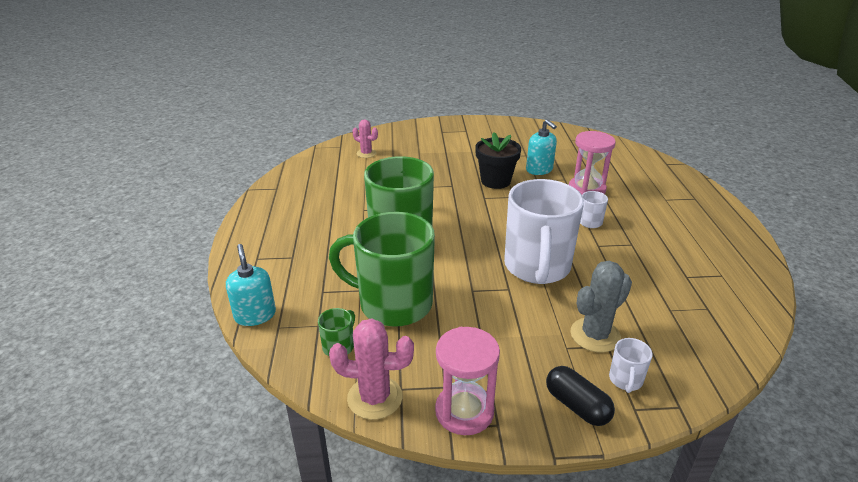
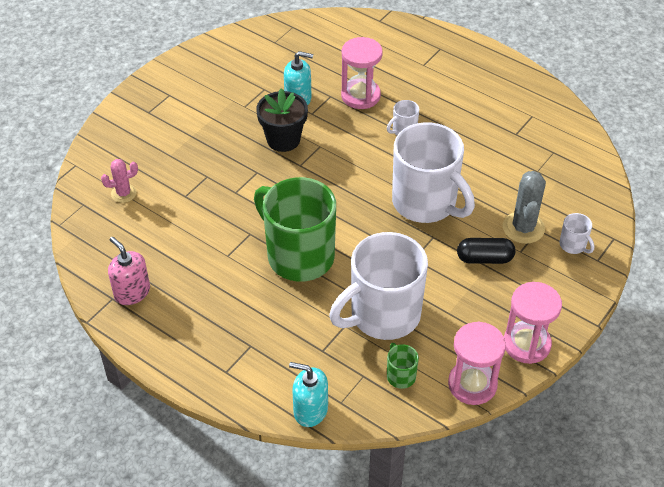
camera: 50 degrees left, 15 degrees up
(289, 192) = (132, 292): none -> pink soap dispenser
(375, 398) = (472, 384): pink cactus -> pink hourglass
(393, 304) = (383, 315): green mug -> white mug
(577, 406) = (571, 285): black capsule -> black capsule (484, 258)

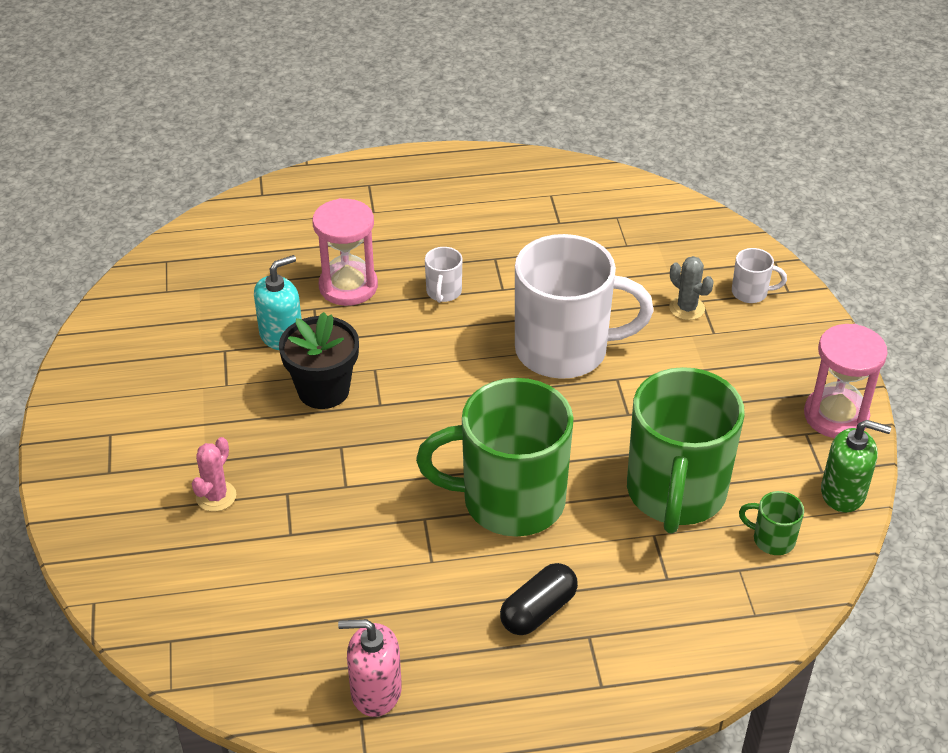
camera: 45 degrees left, 5 degrees down
(123, 193) = (207, 588): pink cactus -> pink cactus (216, 496)
(310, 410) = (738, 649): turquoise soap dispenser -> none
(383, 315) = (675, 494): white mug -> green mug
(472, 384) = (843, 493): pink hourglass -> green soap dispenser
(484, 258) = (692, 364): black capsule -> black capsule (538, 611)
(523, 228) = (687, 308): grey cactus -> grey cactus, size x0.62

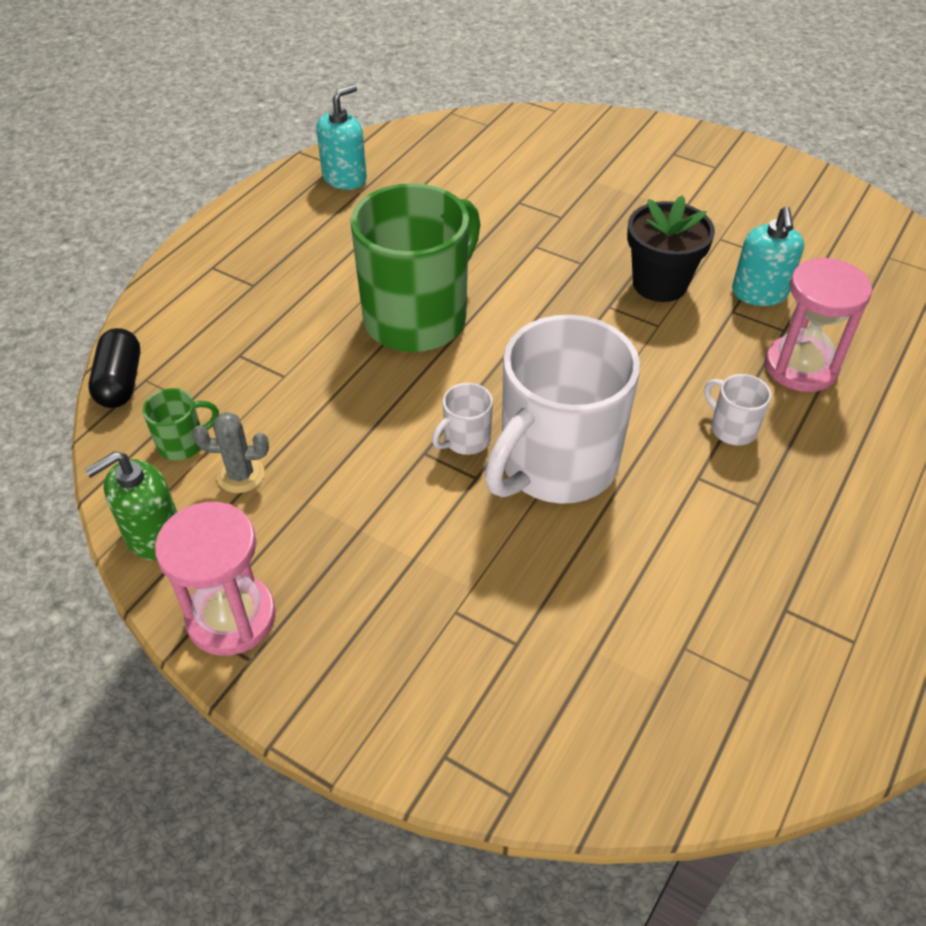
camera: 130 degrees right, 5 degrees up
(216, 496) = (595, 186): pink cactus -> none
(375, 691) = (344, 178): pink soap dispenser -> turquoise soap dispenser
(538, 611) = (305, 274): black capsule -> black capsule (120, 382)
(675, 494) = (302, 418): green mug -> none
(687, 308) = (517, 618): grey cactus -> grey cactus (241, 475)
(751, 293) = (481, 709): white mug -> white mug (465, 440)

